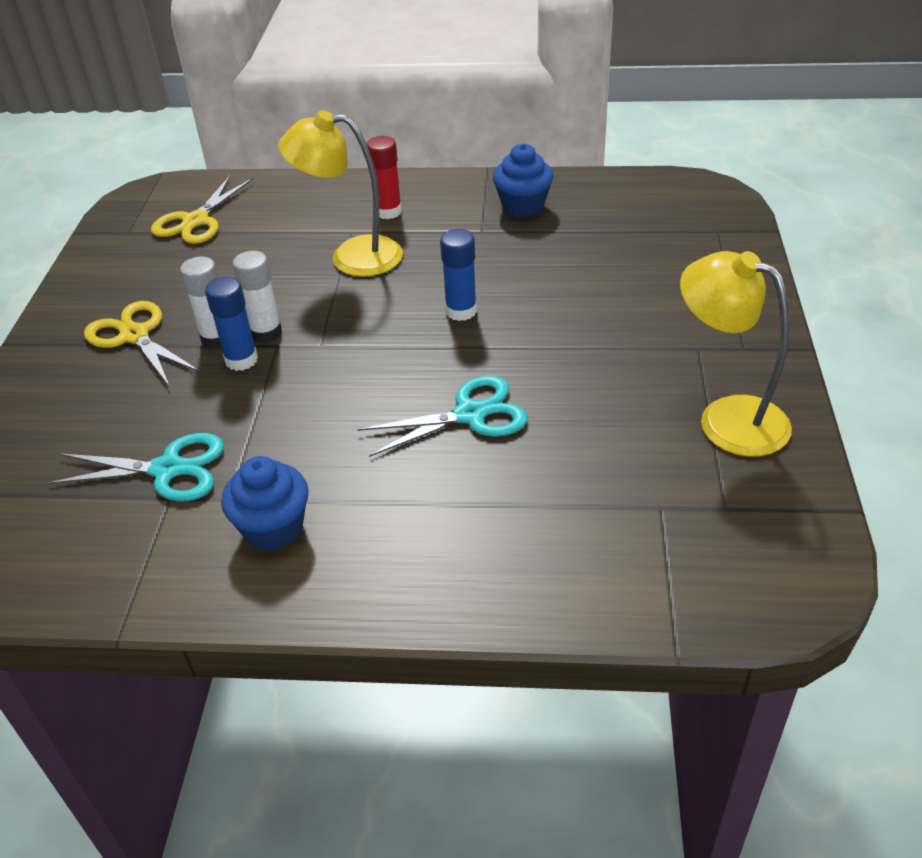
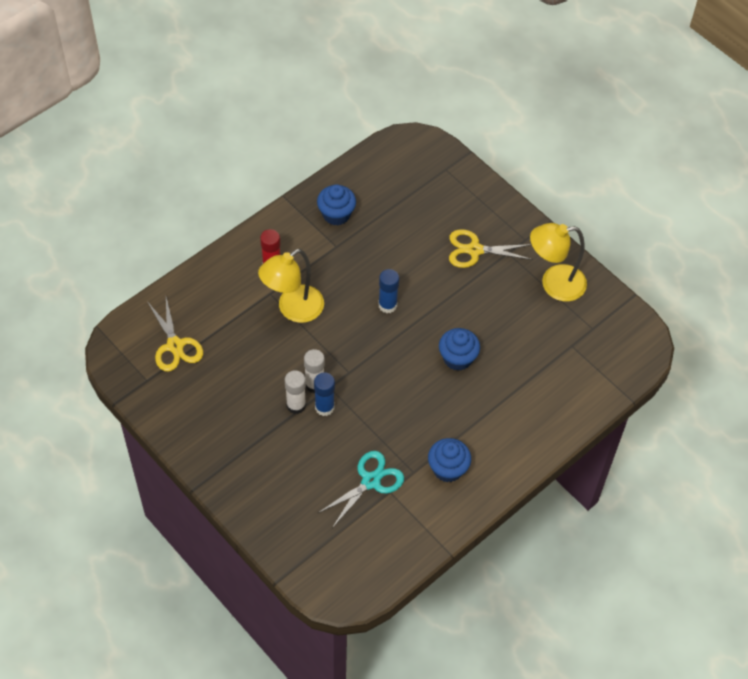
camera: 50 degrees left, 15 degrees up
(134, 336) = (253, 434): yellow scissors -> yellow scissors (475, 250)
(470, 415) = (457, 358): turquoise scissors -> blue cupcake

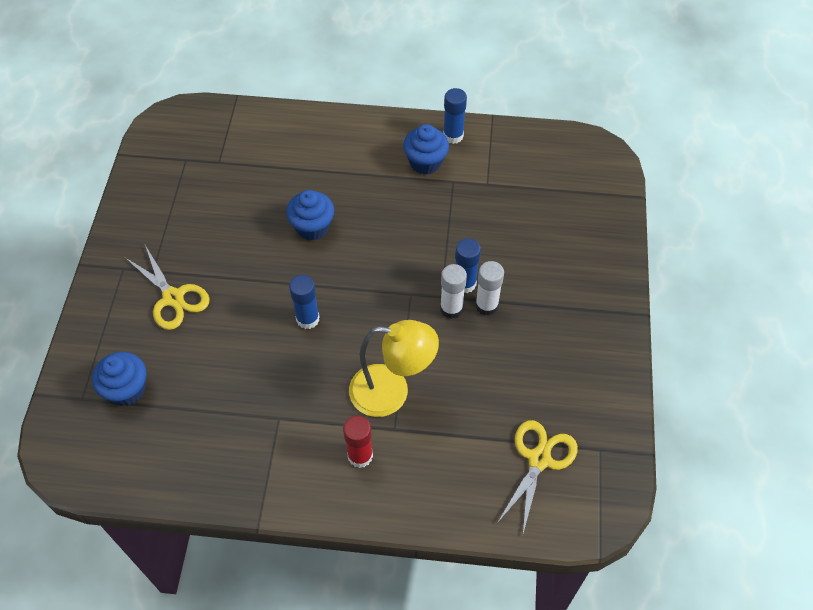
camera: 130 degrees left, 0 degrees up
(336, 214) = (236, 451): blue cupcake -> blue cupcake (127, 389)
(371, 481) = (493, 201): turquoise scissors -> none
(455, 508) = (453, 136): none -> blue glue stick
(554, 284) = (159, 214): yellow lamp -> none

